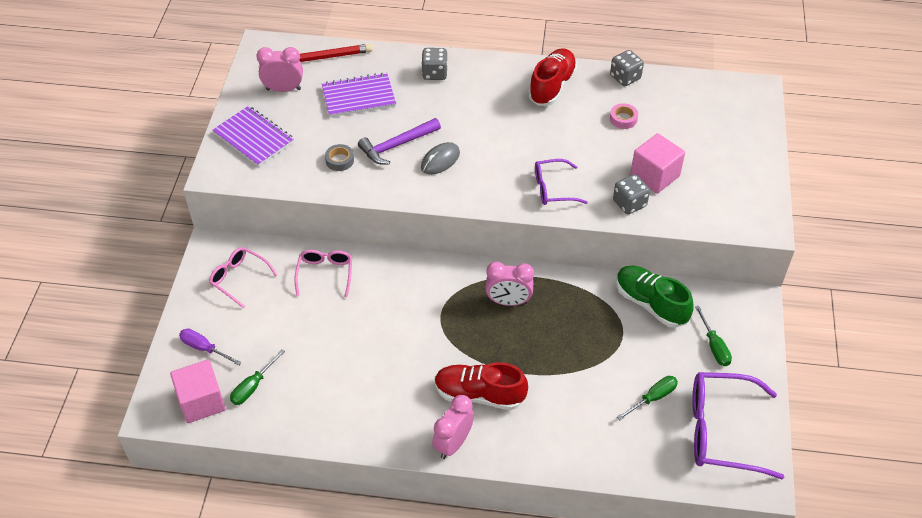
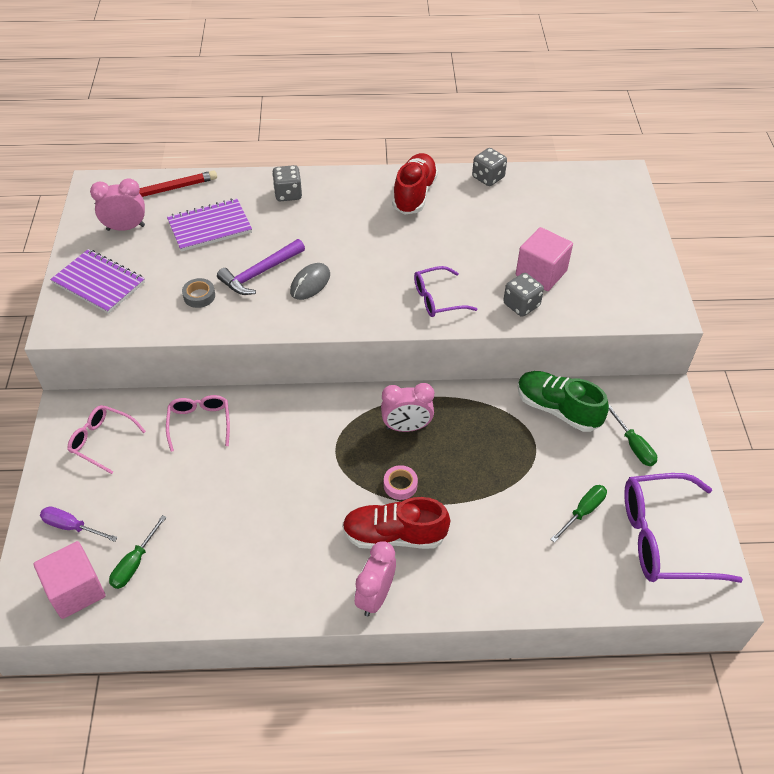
camera: 10 degrees left, 0 degrees up
(623, 119) = (495, 219): pink tape -> pink tape (400, 485)

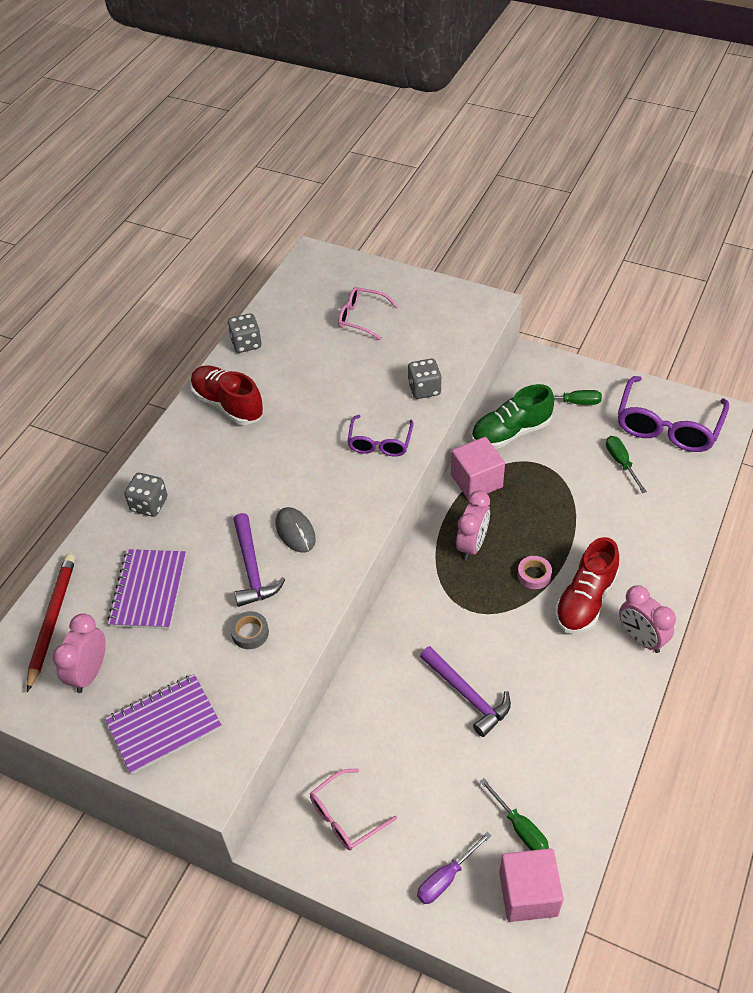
camera: 60 degrees left, 0 degrees up
(199, 423) = (373, 714): pink glasses -> pink glasses (362, 318)
(247, 480) = (467, 695): none -> purple hammer
(541, 273) = (395, 360): pink cube -> pink cube (476, 481)

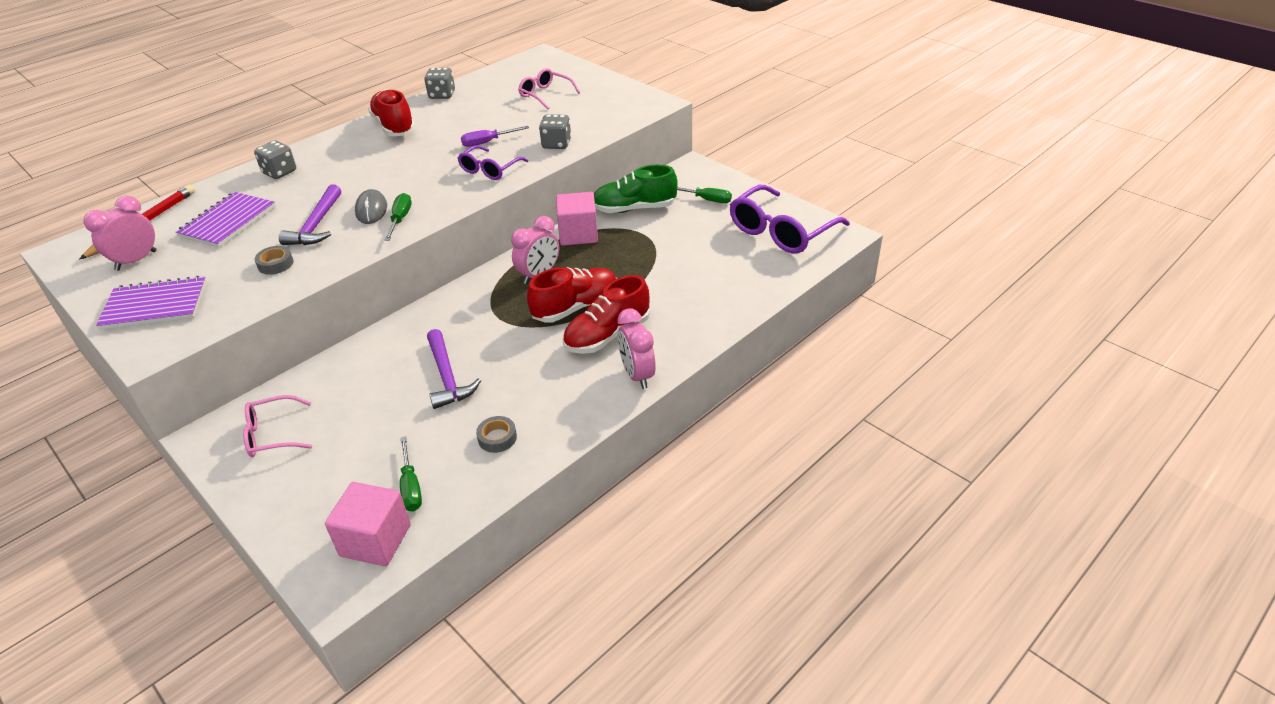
camera: 20 degrees right, 10 degrees down
(446, 878) = (315, 505): purple screwdriver -> purple screwdriver (487, 142)
(534, 575) = (576, 307): pink tape -> red shoe
(561, 749) = (497, 438): none -> grey tape
(621, 463) = (717, 248): green screwdriver -> green screwdriver (400, 219)

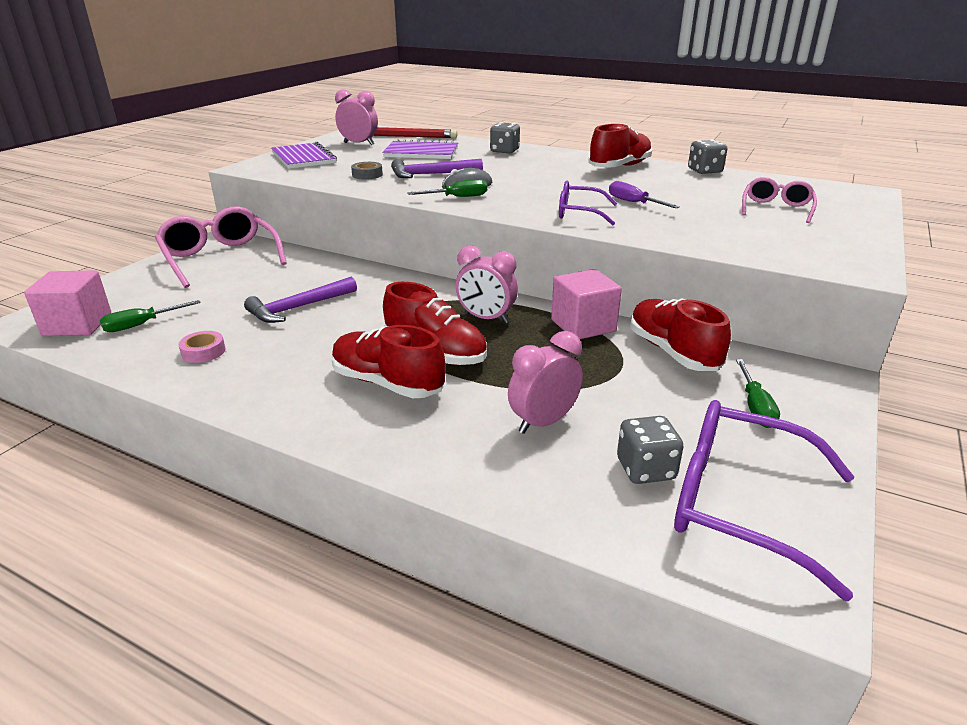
camera: 70 degrees right, 10 degrees down
(273, 434) = (220, 258): pink glasses -> pink glasses, size x1.75
(497, 438) = (203, 351): grey tape -> pink tape
(556, 144) = (669, 232): grey dice -> grey dice (645, 469)
(634, 208) = (673, 352): green shoe -> red shoe
(637, 375) = (312, 420): pink clock -> pink clock (543, 422)

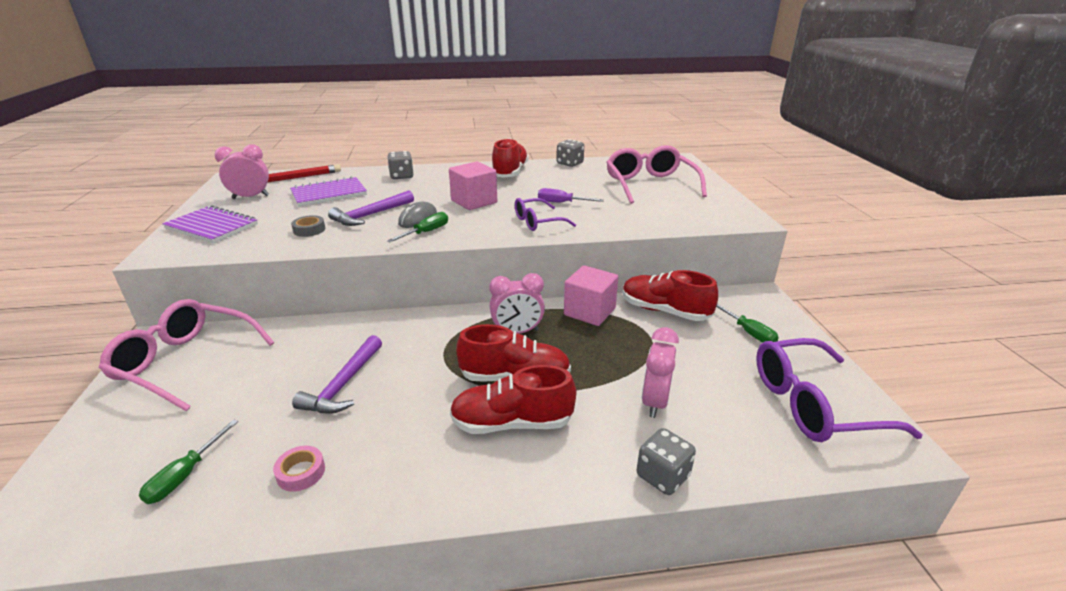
camera: 35 degrees left, 0 degrees up
(77, 324) = (93, 512): pink cube -> pink cube (474, 201)
(645, 469) = (747, 407): grey dice -> grey dice (662, 476)
(776, 209) = (650, 185): pink glasses -> pink glasses, size x1.75

